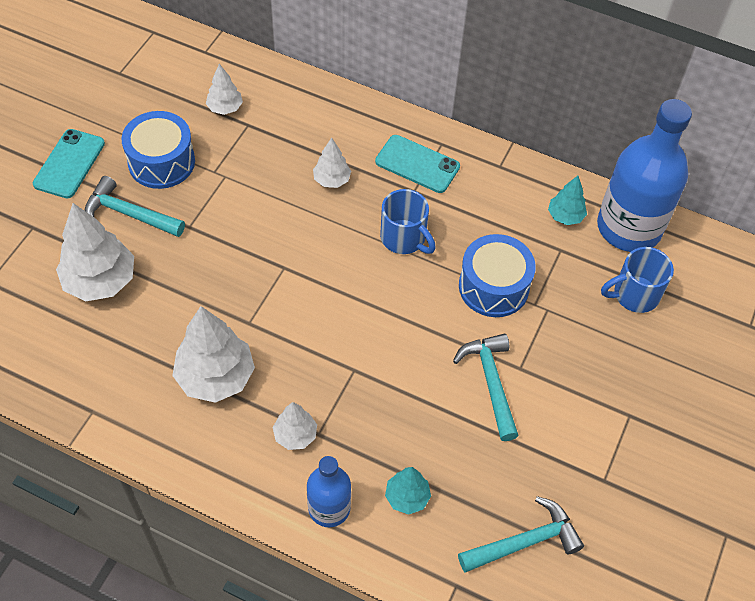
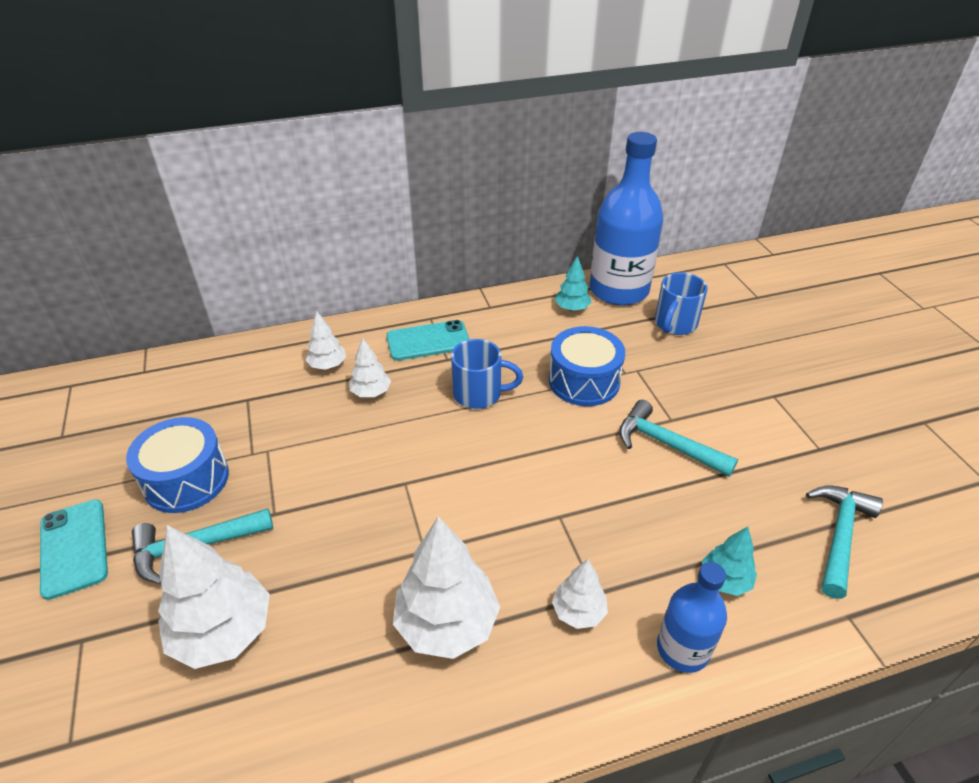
camera: 40 degrees left, 15 degrees down
(225, 108) = (210, 400): white tree -> white tree (327, 365)

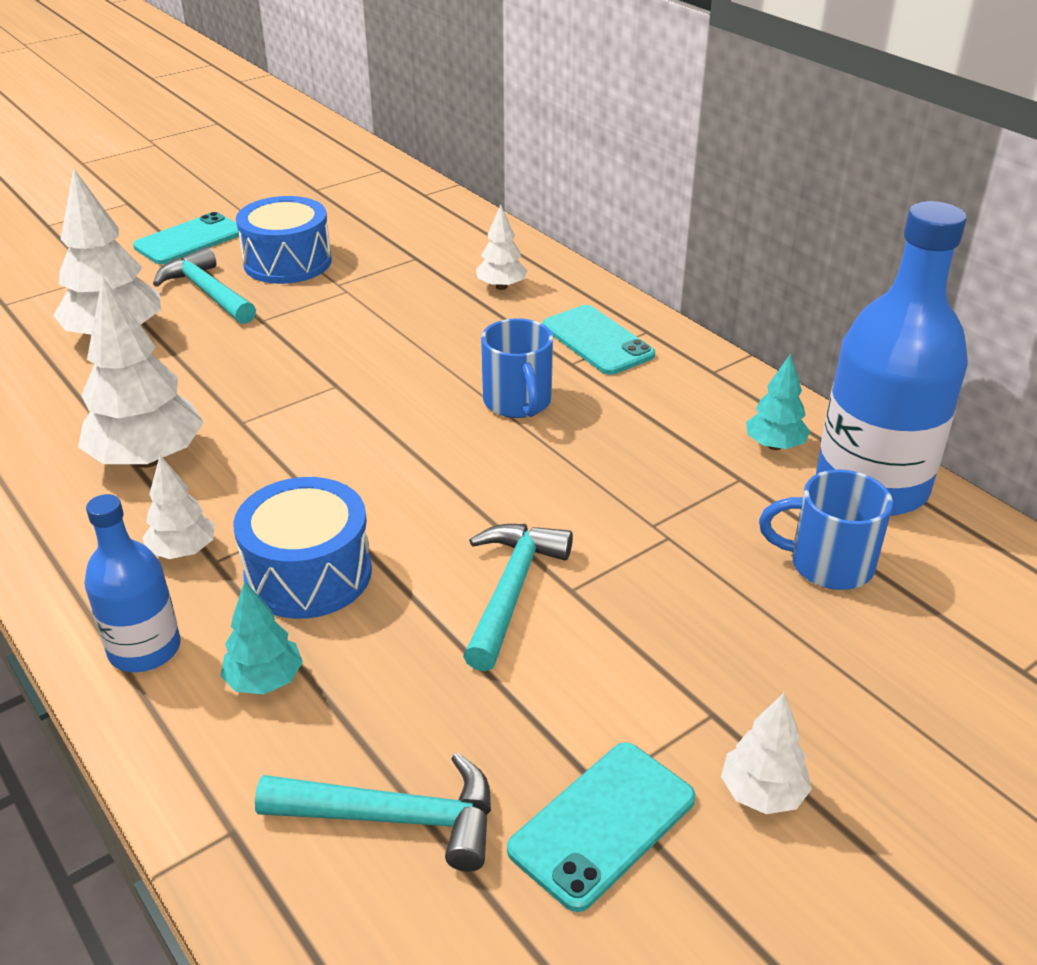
camera: 70 degrees right, 5 degrees down
(371, 392) = (472, 326): white tree -> white tree (762, 793)
(584, 381) = (604, 487): blue drum -> blue drum (308, 573)
(843, 454) = (602, 824): none -> turquoise phone

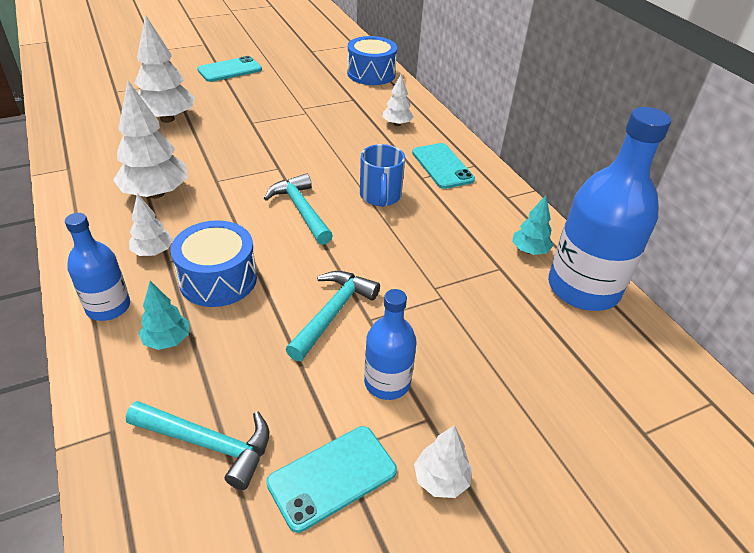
camera: 10 degrees right, 5 degrees up
(207, 292) = (227, 101): turquoise hammer -> turquoise hammer (301, 210)
(287, 262) = (279, 91): blue drum -> blue drum (371, 74)
(633, 675) = (387, 382): none -> blue bottle
(827, 564) = (537, 334): blue mug -> none

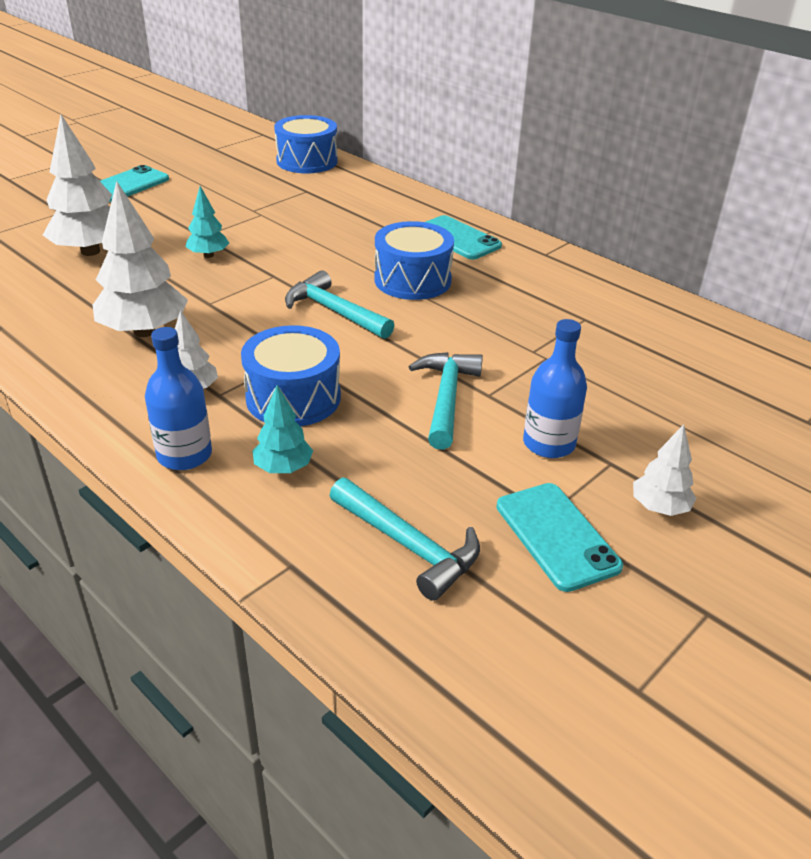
camera: 20 degrees left, 5 degrees down
(208, 444) = (408, 546): turquoise hammer -> turquoise hammer turned 45 degrees clockwise
(332, 477) = (557, 536): turquoise phone -> turquoise phone turned 60 degrees counterclockwise
(380, 196) = (412, 280): blue mug -> blue drum
(397, 124) = (376, 207): white tree -> none
(529, 251) = (602, 297): turquoise tree -> turquoise tree (208, 255)
(583, 288) = (675, 318): blue bottle -> none

